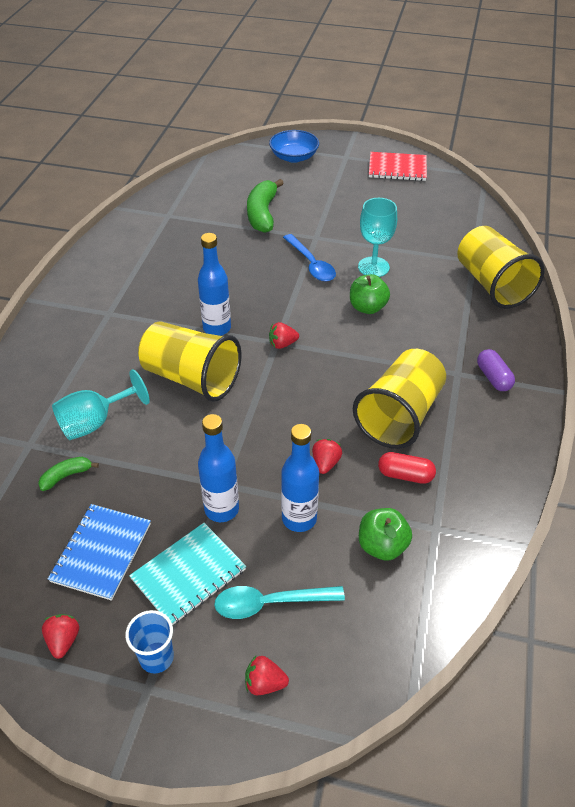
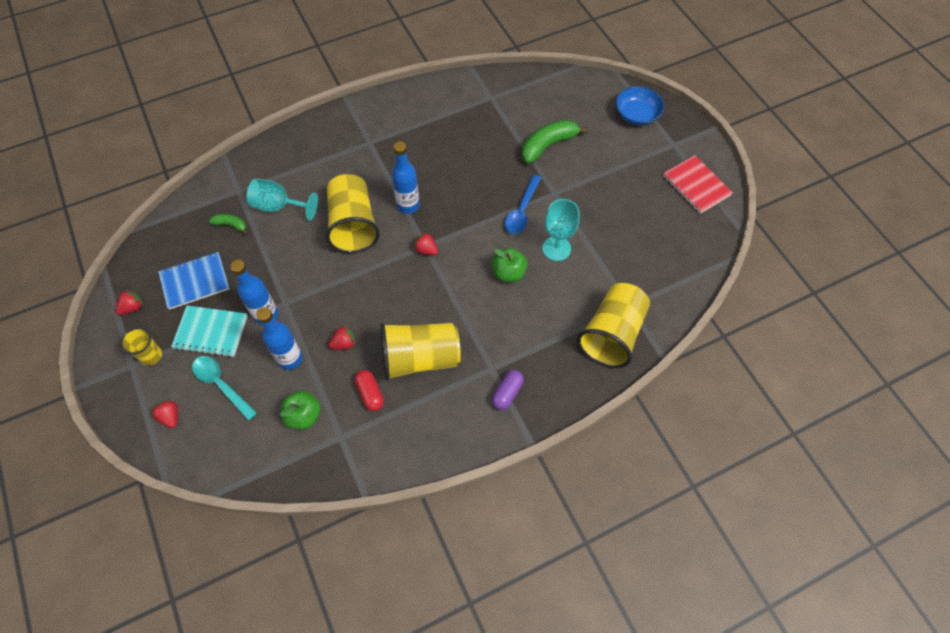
camera: 50 degrees right, 15 degrees up
(156, 657) = (151, 356): blue cup -> yellow cup

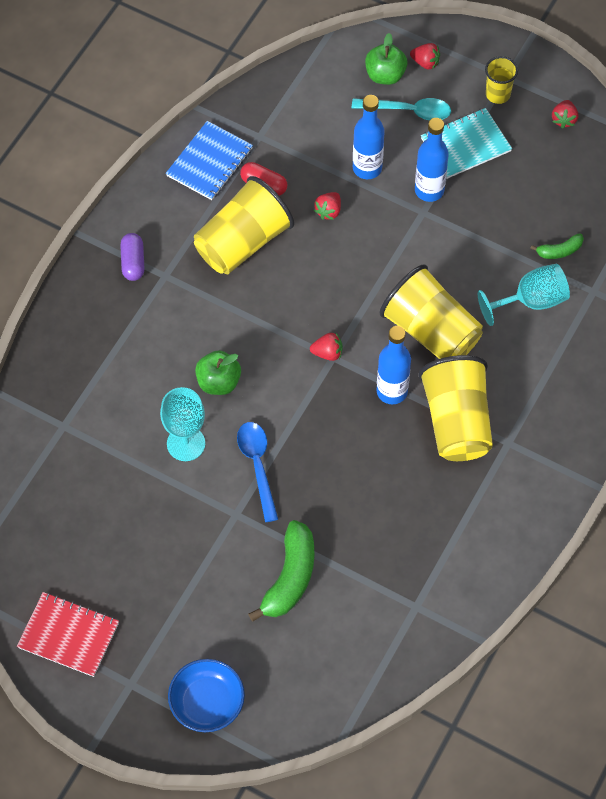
camera: 145 degrees right, 0 degrees up
(195, 281) = (532, 177): blue notebook -> blue notebook (209, 162)
(304, 415) = (308, 132): green apple -> green apple (385, 75)
(612, 334) = (64, 383): yellow cup -> yellow cup (456, 421)

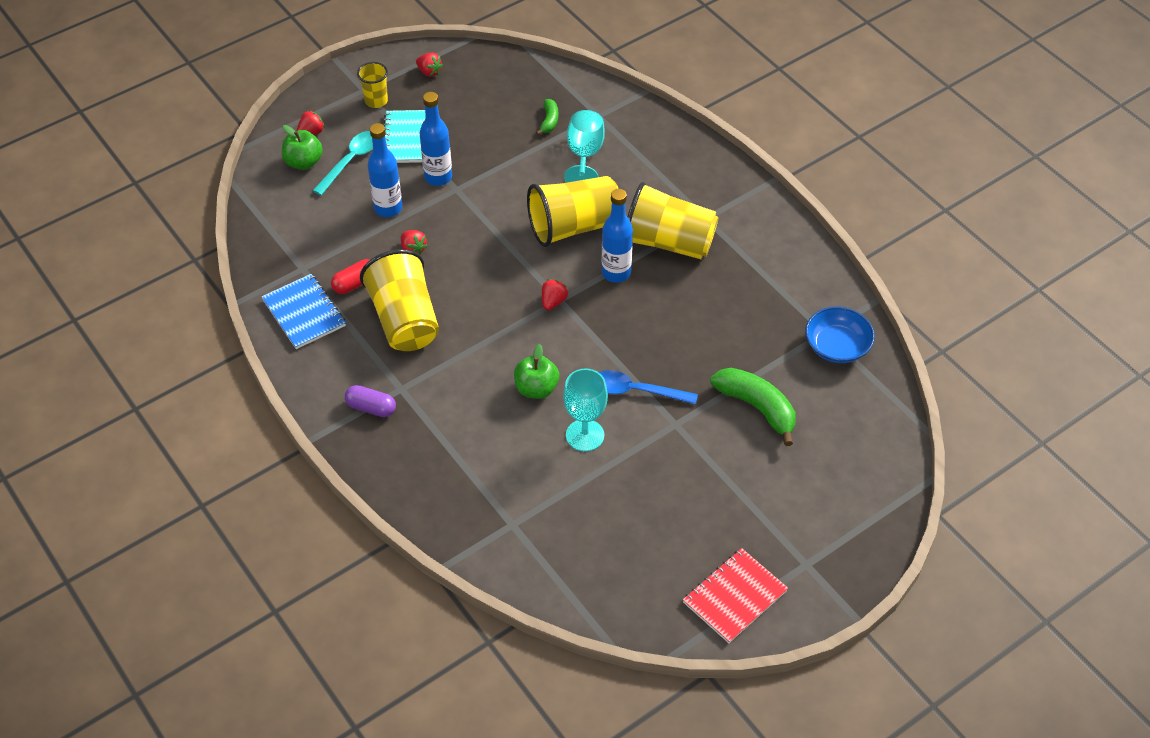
camera: 65 degrees left, 10 degrees down
(207, 702) = (850, 512): blue bowl -> blue bowl (837, 346)

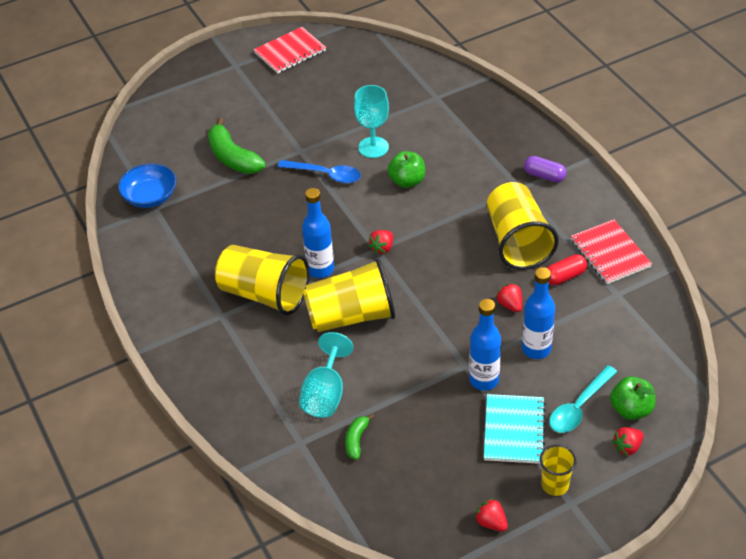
camera: 170 degrees left, 5 degrees down
(304, 313) = (610, 253): blue notebook -> red notebook

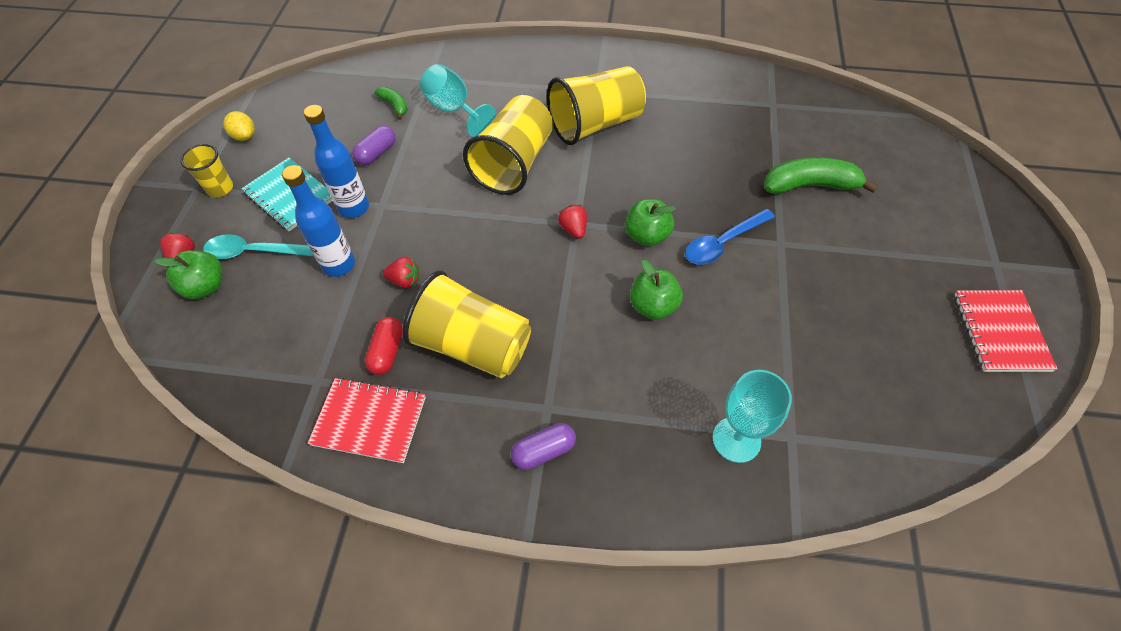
camera: 125 degrees right, 10 degrees up
(150, 196) = (793, 107): blue bowl -> none
(320, 269) = (589, 172): blue bottle -> none
(353, 211) = (647, 235): none -> green apple
(373, 147) = (737, 309): turquoise goblet -> turquoise goblet (736, 439)
(420, 409) = (376, 153): none -> purple capsule
(491, 522) = (245, 136): red strawberry -> yellow lemon
(579, 407) = (254, 252): turquoise spoon -> turquoise spoon turned 75 degrees counterclockwise

